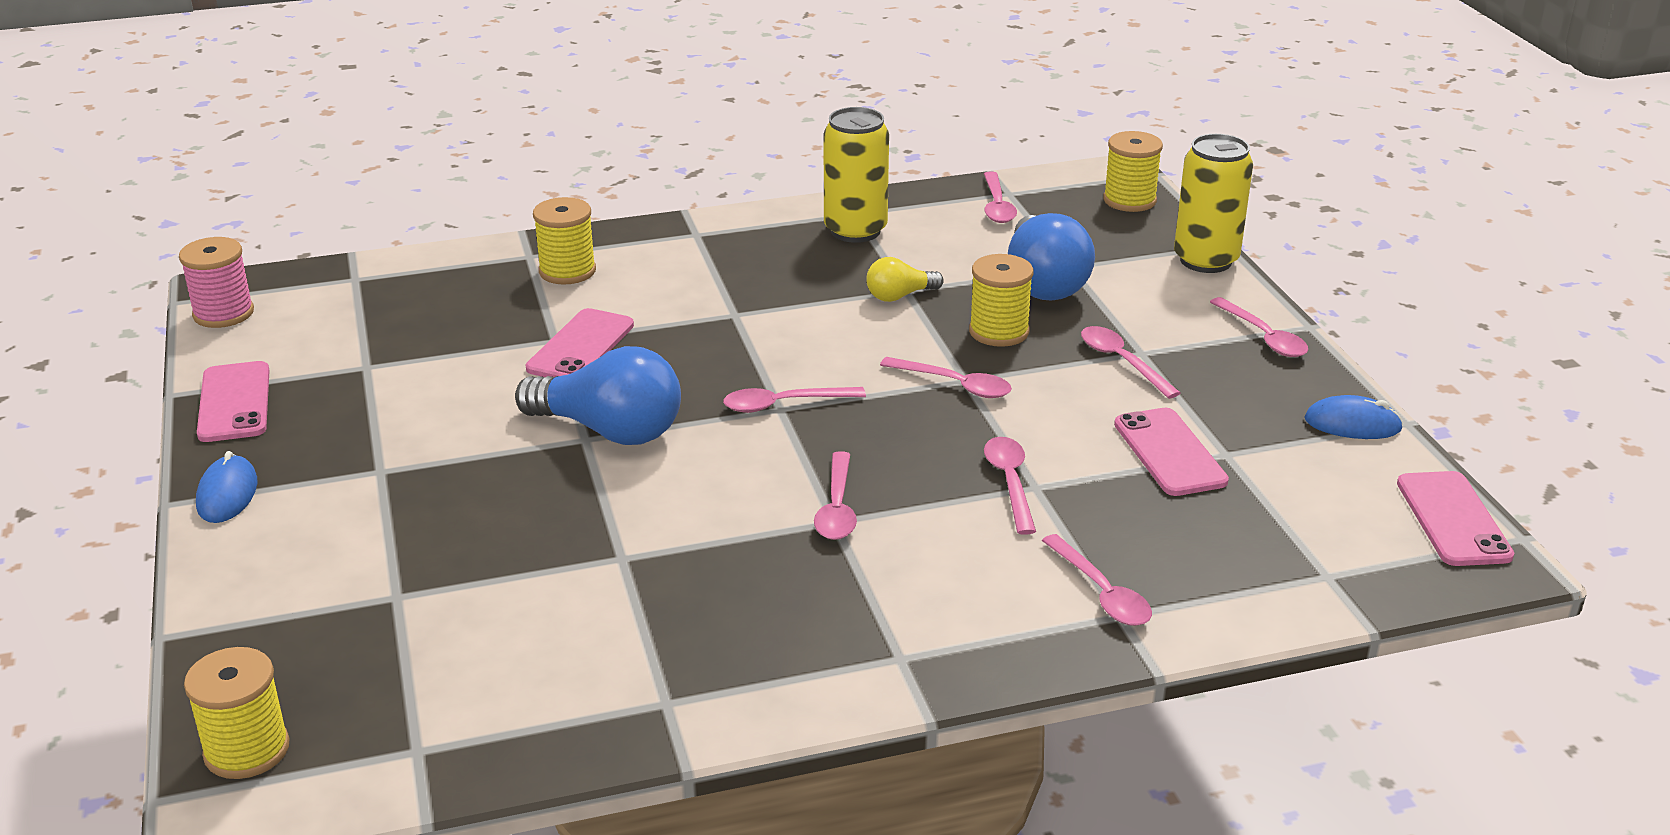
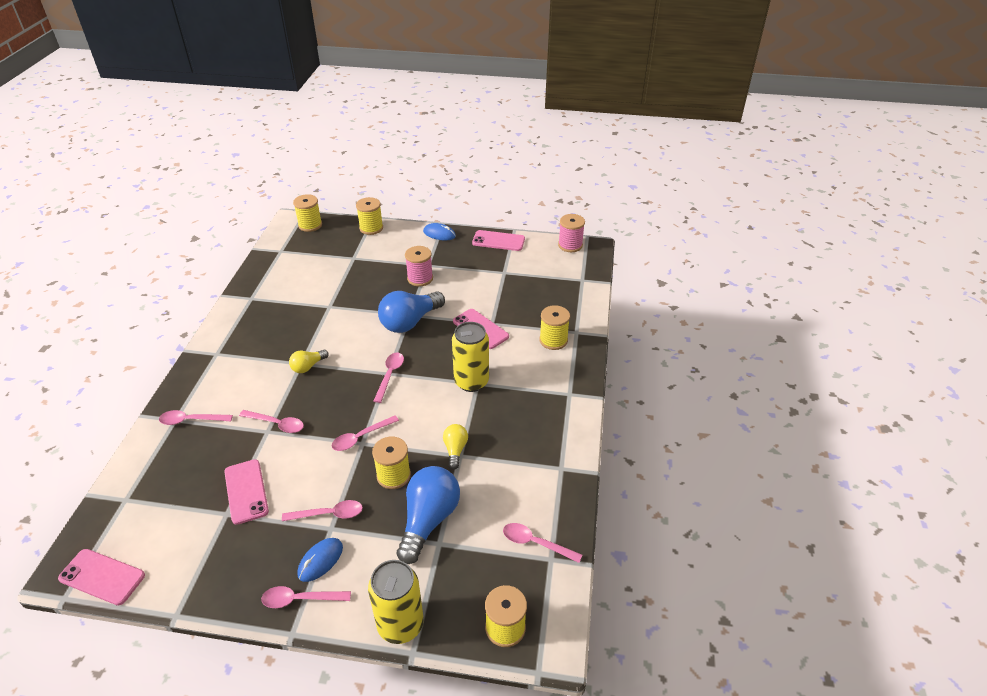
camera: 115 degrees right, 10 degrees up
(230, 618) = (371, 228): none -> yellow spool
(442, 465) = (420, 278): none -> pink spool
(837, 508) = (308, 367): pink spoon -> yellow light bulb
(855, 231) = (539, 459): yellow can -> yellow can (471, 382)
(1043, 283) = (428, 520): blue light bulb -> blue light bulb turned 90 degrees clockwise
(1169, 453) = (246, 491): pink phone -> pink phone turned 60 degrees clockwise
(1352, 424) = (197, 587): blue mouse -> blue mouse (320, 561)

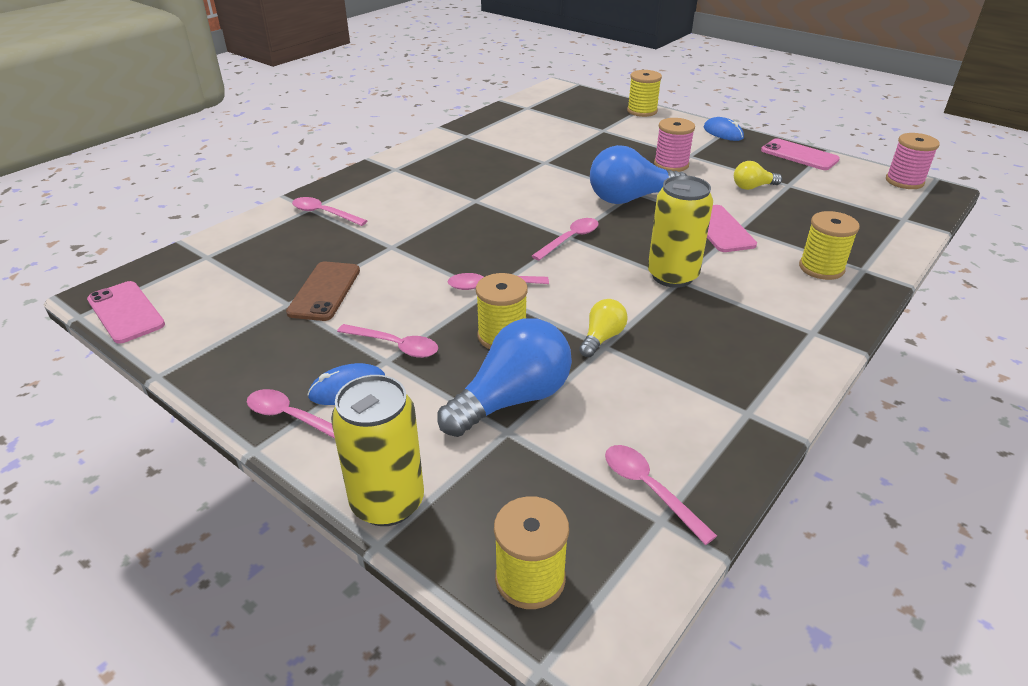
camera: 30 degrees right, 5 degrees down
(246, 491) = (324, 291): pink phone -> brown phone
(276, 424) = (406, 243): pink spoon -> none
(308, 367) = (480, 205): yellow light bulb -> yellow light bulb (752, 187)
(310, 225) = (574, 95): yellow spool -> none

